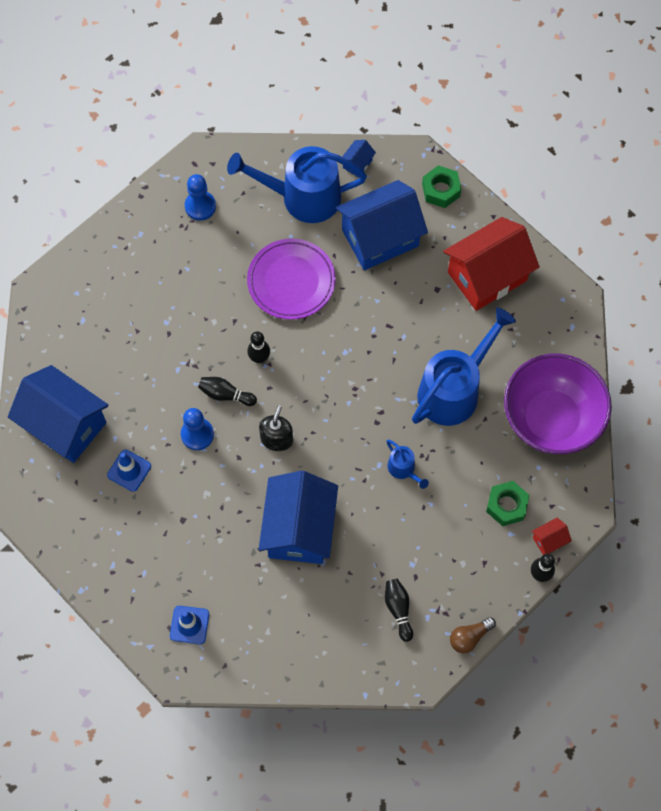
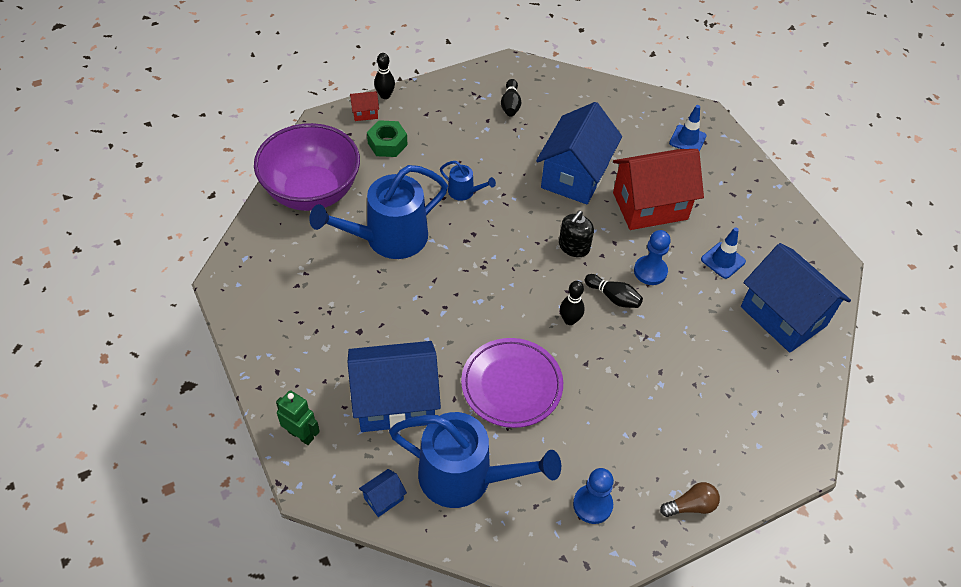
camera: 165 degrees left, 15 degrees down
(403, 469) = (464, 192): blue watering can -> blue watering can turned 135 degrees clockwise
(441, 190) = (301, 435): green nut -> green robot
(469, 637) = (461, 75): brown light bulb -> brown light bulb (691, 506)
(487, 276) = (301, 328): red house -> red house (650, 206)

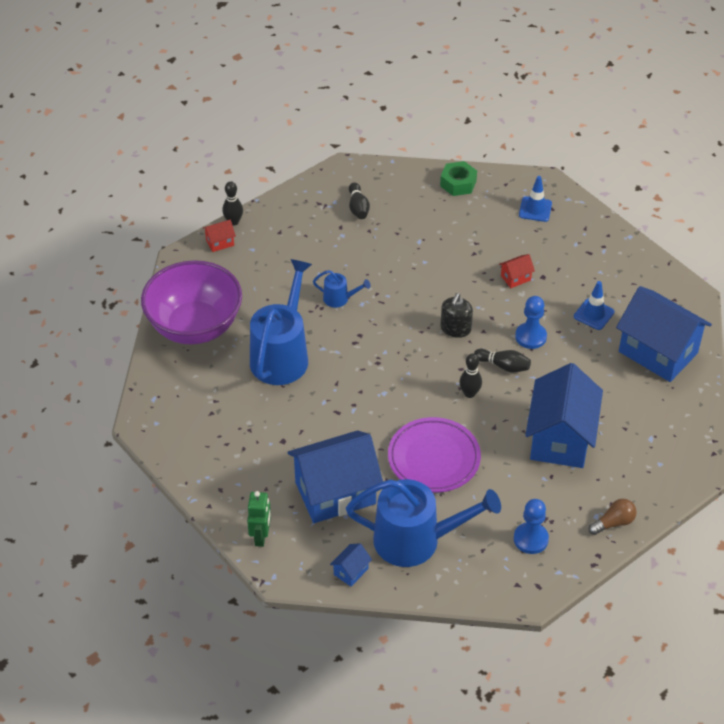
camera: 10 degrees left, 5 degrees down
(301, 435) = (261, 536): green robot -> green robot turned 75 degrees clockwise
(387, 144) = (251, 268): green nut -> green nut (458, 183)
(388, 238) = (282, 355): blue watering can -> blue watering can turned 150 degrees clockwise
(574, 176) = (438, 264): blue house -> blue house (560, 438)
(650, 206) = (515, 278): red house -> red house, size x0.40

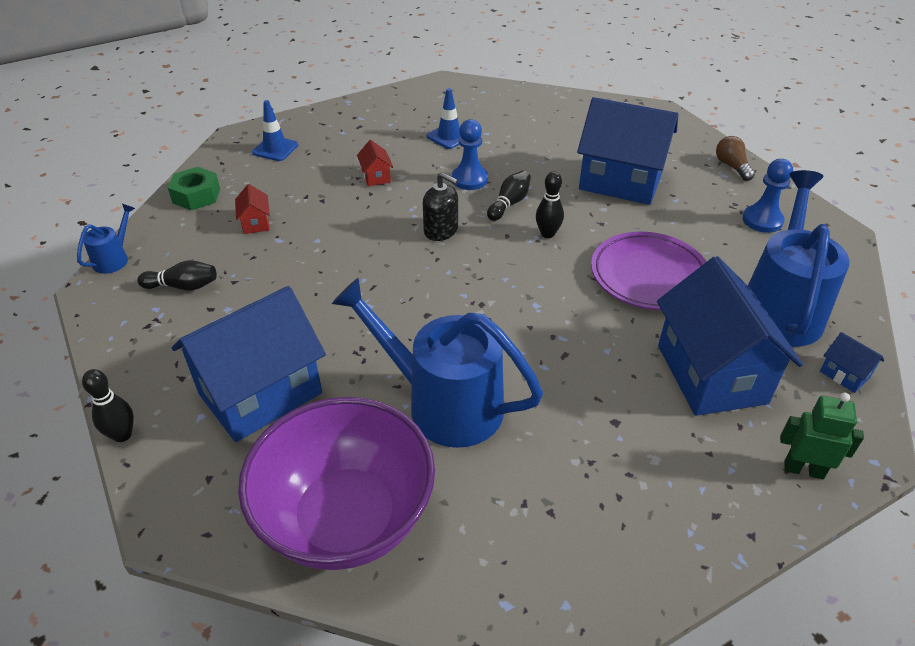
camera: 80 degrees left, 5 degrees down
(220, 242) = (160, 459): red house -> red house (255, 223)
(339, 299) = (351, 326): blue watering can -> blue watering can (114, 259)
(658, 352) = (511, 110): blue house -> blue house (260, 393)

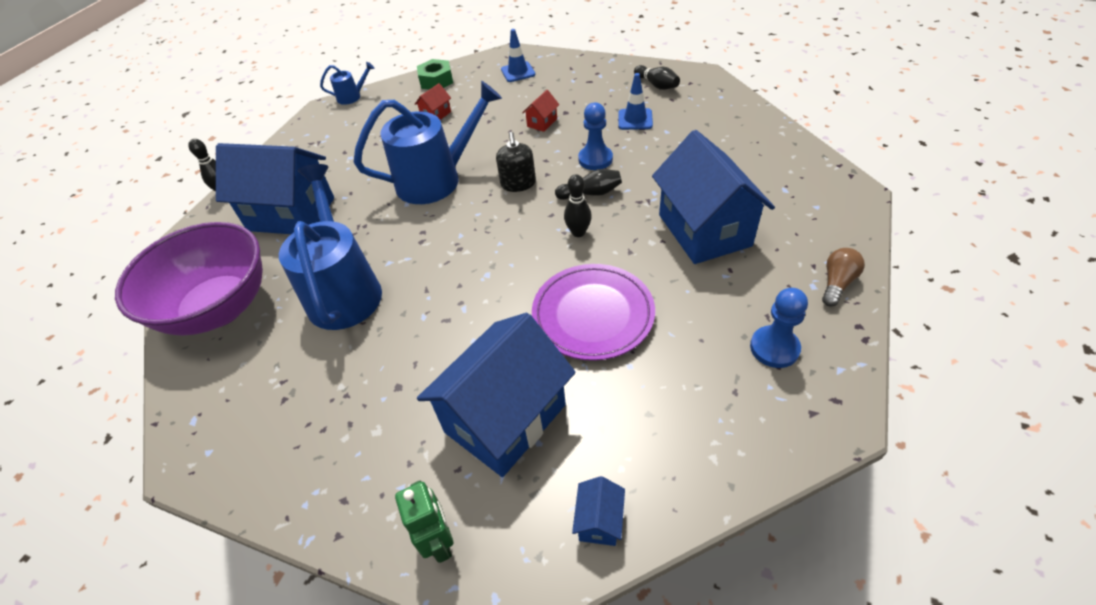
camera: 55 degrees right, 5 degrees up
(183, 286) = (353, 131): black bowling pin -> black bowling pin (656, 85)
(780, 307) = (649, 424): blue watering can -> blue watering can (437, 179)

